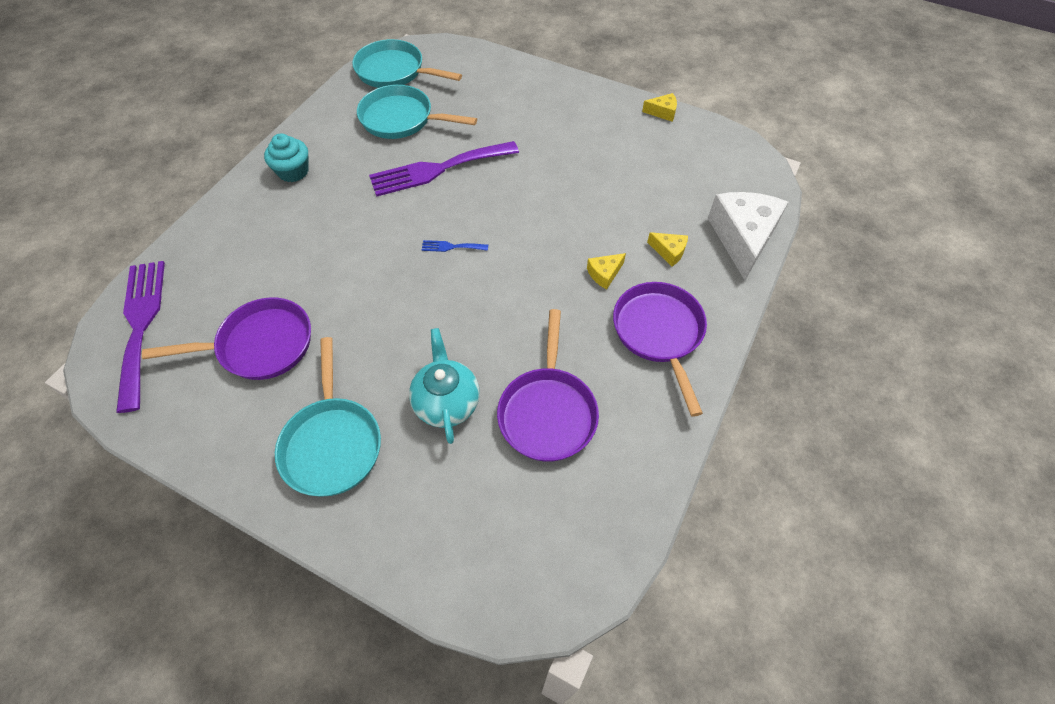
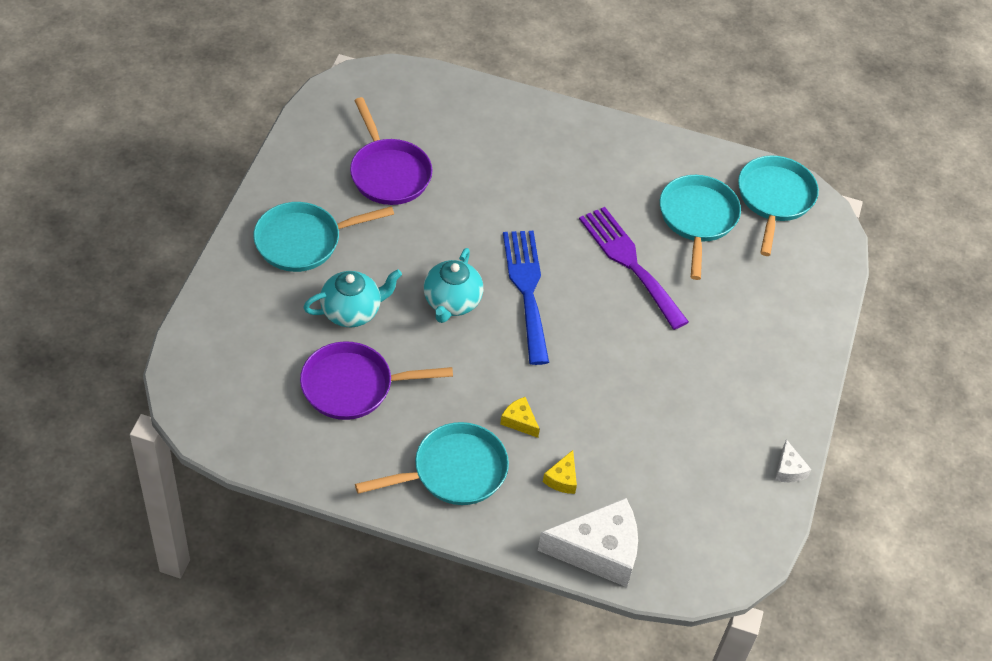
camera: 75 degrees right, 5 degrees down
(141, 325) = (395, 92): purple fork -> none
(293, 171) = (595, 147): turquoise cupcake -> none
(451, 247) = (527, 289): blue fork -> blue fork, size x2.47
(454, 309) = (451, 302): none -> turquoise teapot
(659, 333) = (454, 471): purple pan -> turquoise pan
(662, 112) = (788, 469): yellow cheese -> white cheese

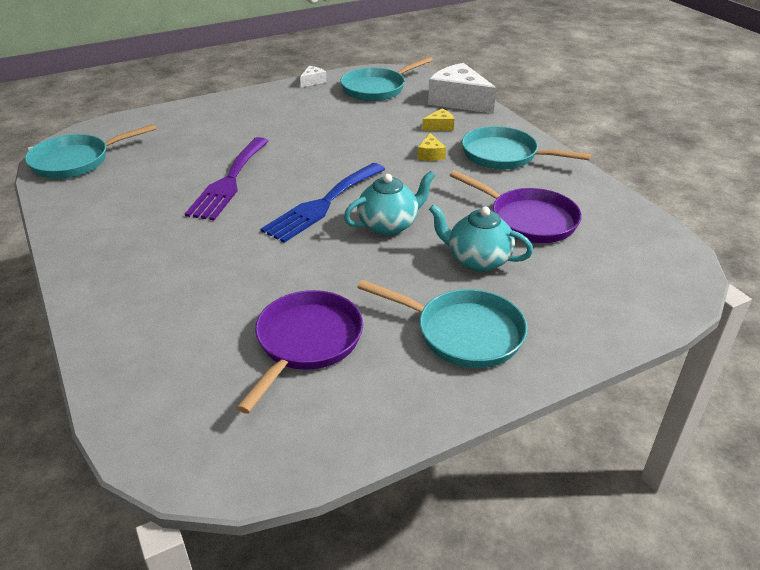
camera: 130 degrees left, 15 degrees down
(697, 219) = (141, 178): turquoise pan -> turquoise pan (377, 88)

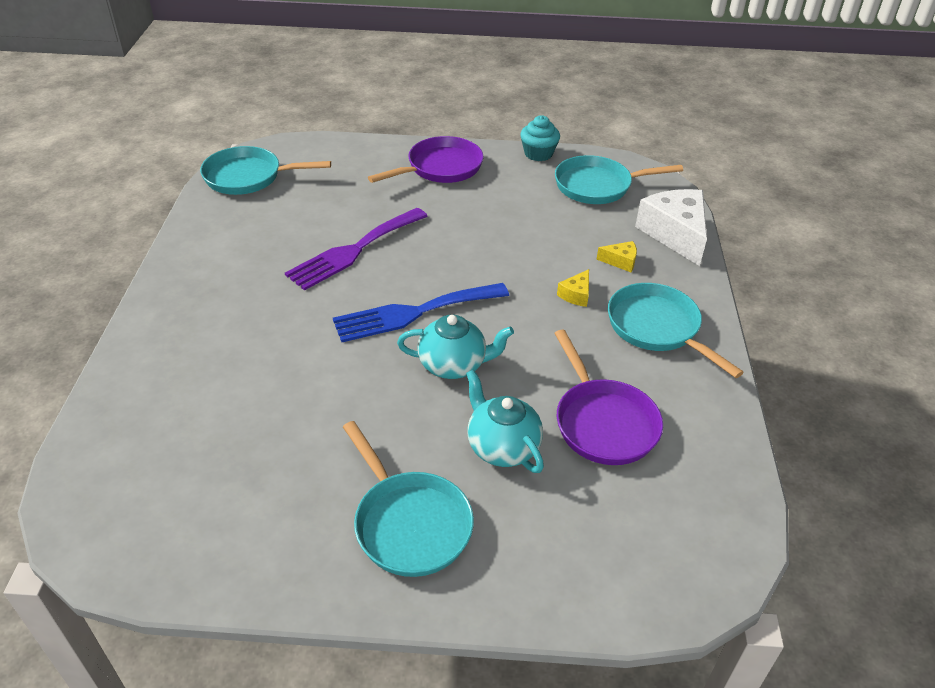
camera: 30 degrees right, 5 degrees up
(306, 343) = (266, 461): purple pan -> purple pan (440, 168)
(312, 81) = (538, 154): white cheese -> turquoise cupcake

